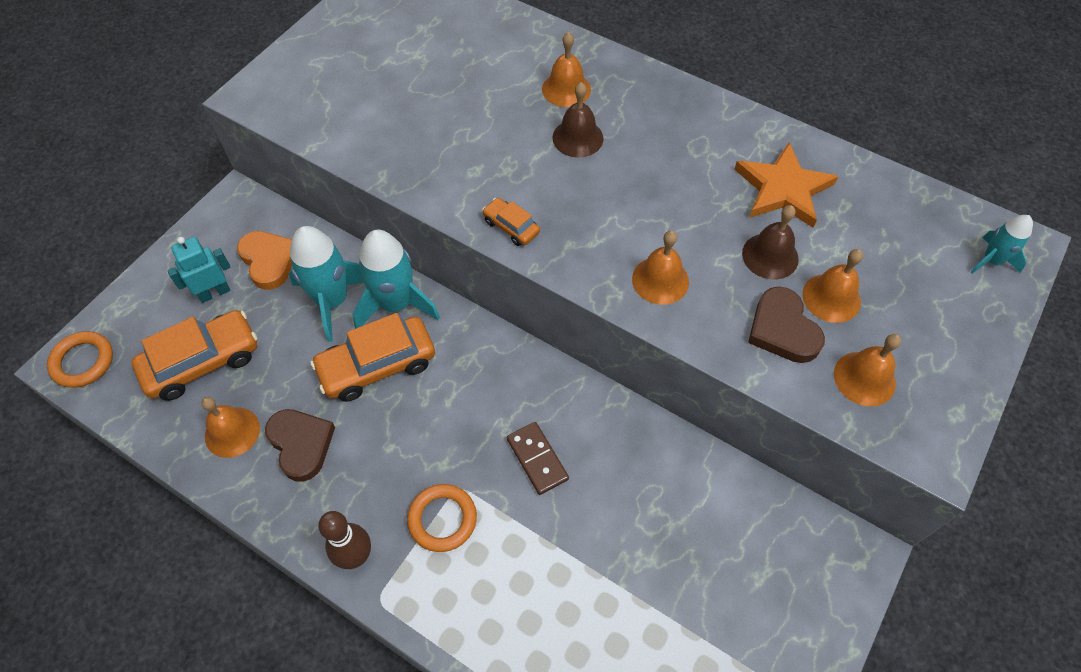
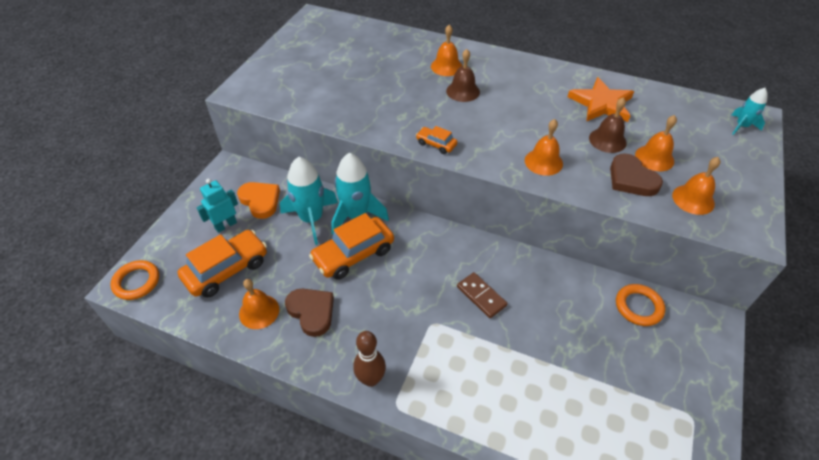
camera: 10 degrees left, 10 degrees down
(442, 519) = (426, 345): orange ring -> orange ring (638, 307)

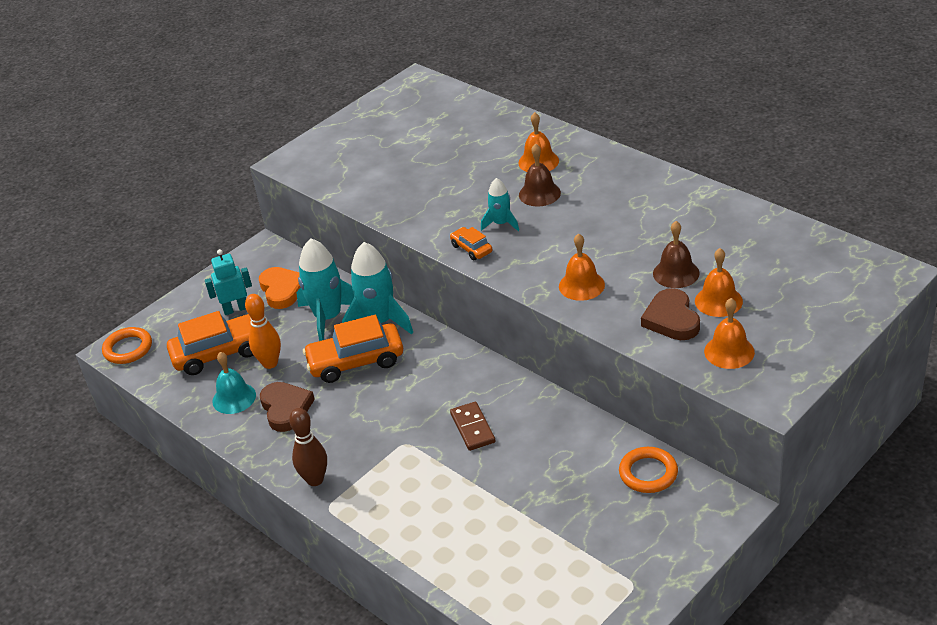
camera: 25 degrees right, 10 degrees down
(259, 311) = (234, 398): orange bell -> turquoise bell
(278, 270) = (270, 363): none -> orange bowling pin
(601, 104) = (700, 231): orange star -> none
(741, 126) = (864, 282): turquoise rocket -> turquoise rocket (501, 223)

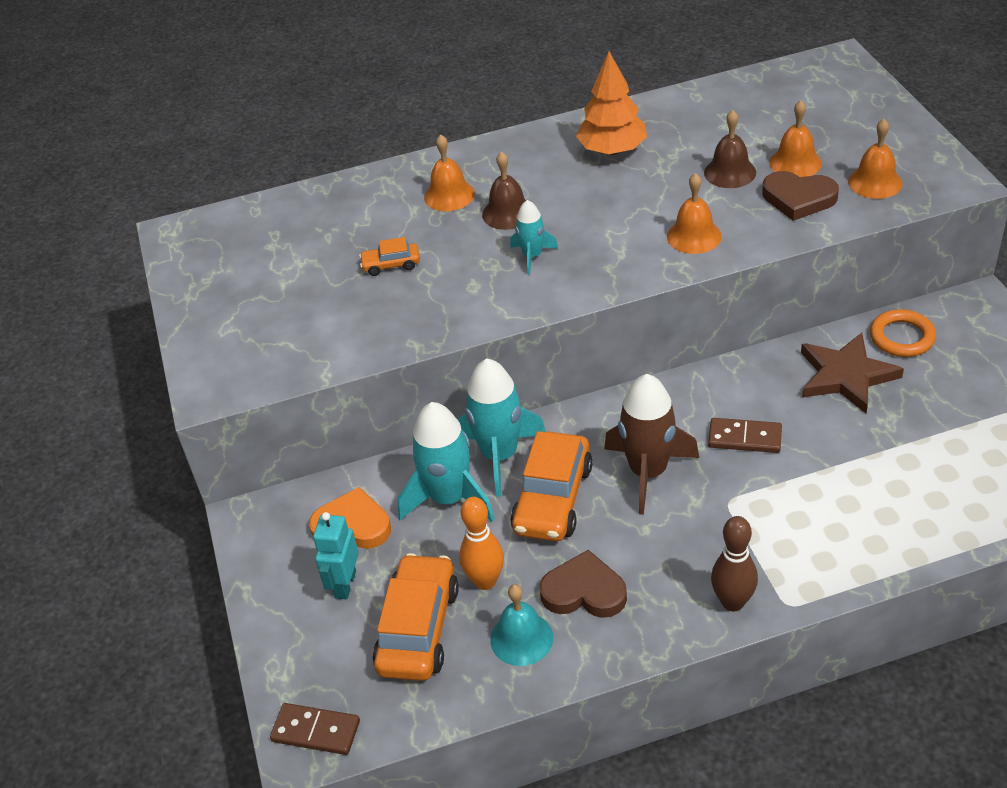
camera: 60 degrees left, 5 degrees up
(128, 349) = (316, 731): orange ring -> brown domino
(408, 394) = (648, 472): none -> brown rocket
(471, 249) = (556, 291): orange car -> orange car (391, 265)
(578, 457) = (846, 376): none -> brown star
(654, 208) = (612, 150): none -> orange tree

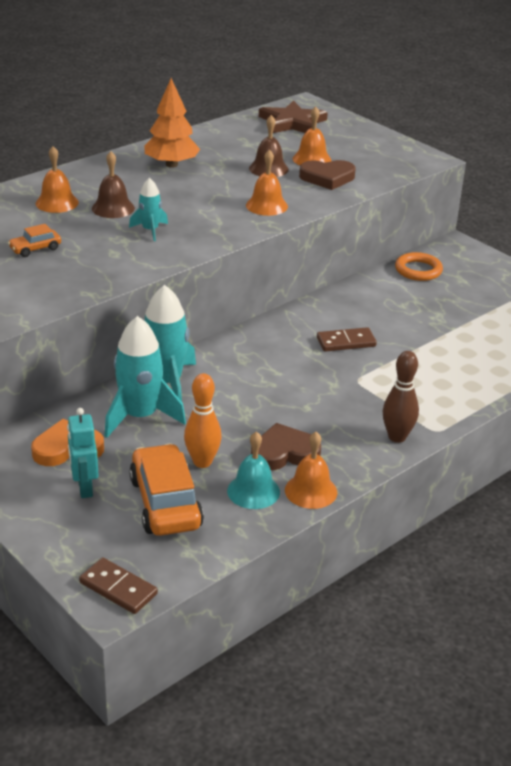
camera: 30 degrees left, 10 degrees down
(316, 731) = (118, 588): brown domino -> brown domino turned 45 degrees clockwise
(553, 499) = (225, 402): orange car -> none
(648, 472) = (288, 373): brown rocket -> none
(846, 376) = (394, 296): brown star -> brown star (292, 122)
(875, 182) = (373, 164): orange bell -> orange bell (311, 491)

